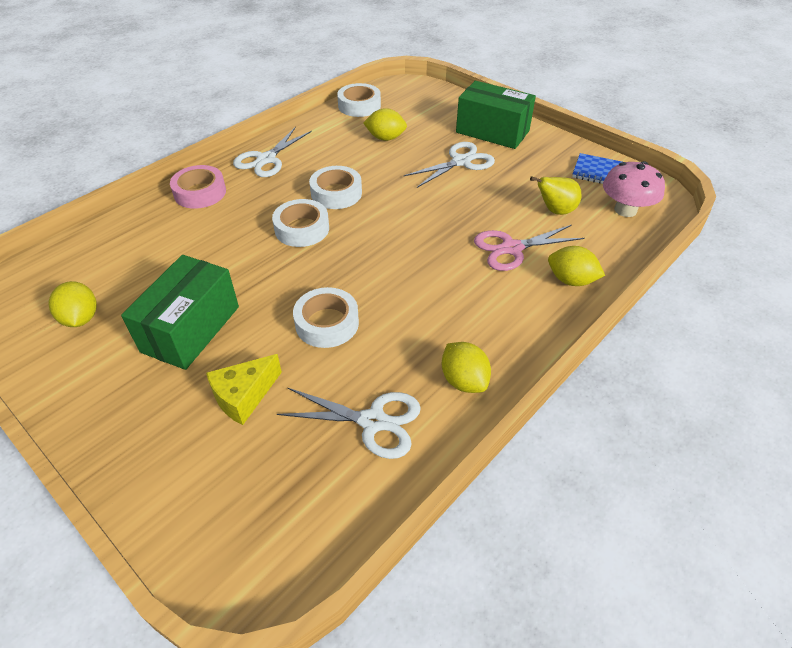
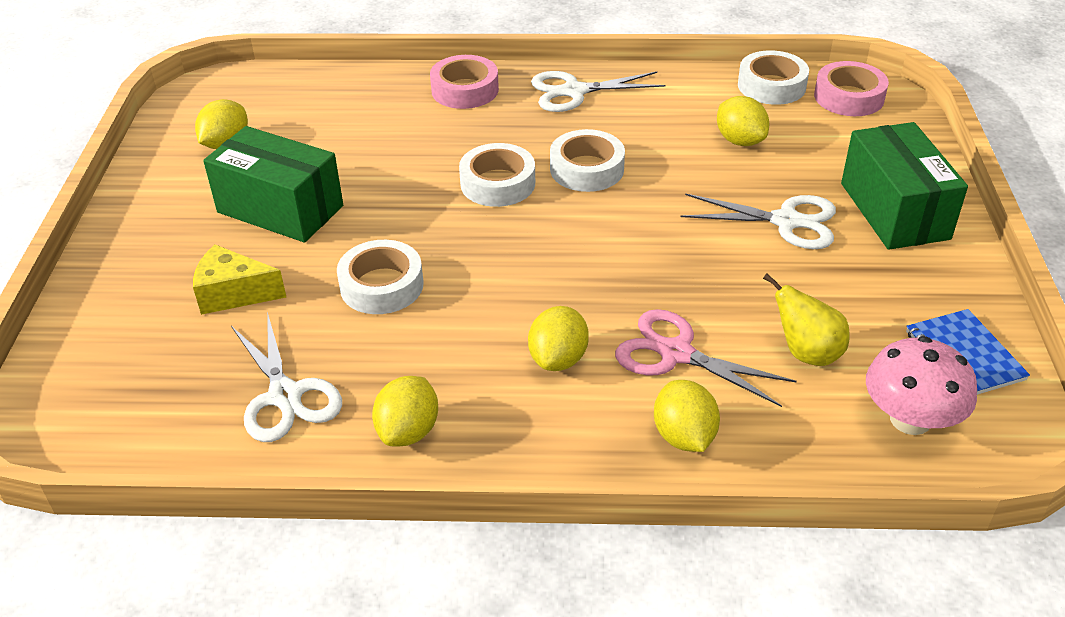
camera: 50 degrees right, 5 degrees down
(191, 329) = (280, 209): green box -> green box turned 45 degrees clockwise
(400, 93) = (849, 97): none -> pink tape
(471, 289) = (558, 359): none -> yellow lemon

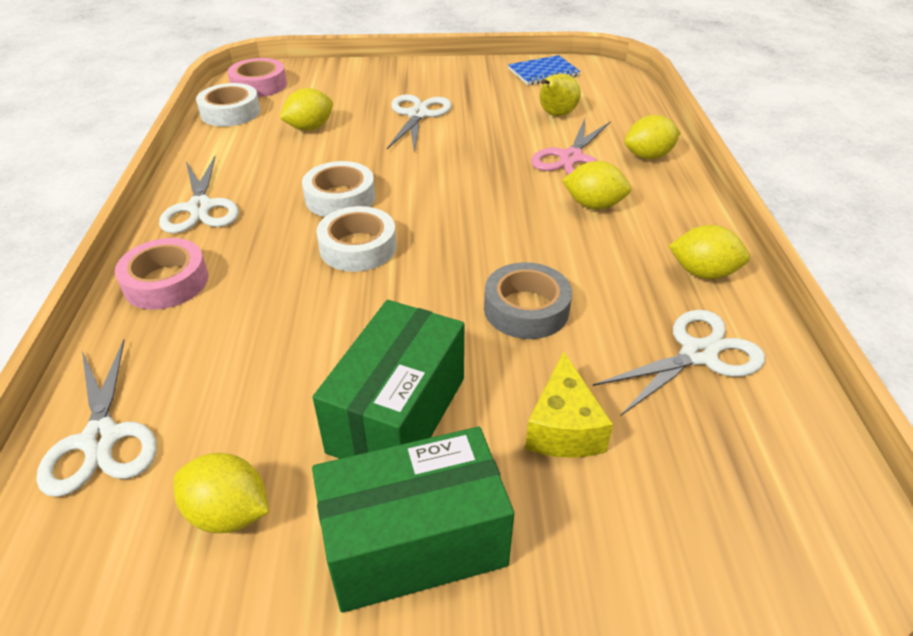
camera: 95 degrees left, 0 degrees up
(306, 90) = (101, 439): none -> white scissors
(381, 285) = (526, 309): white tape -> grey tape
(894, 211) = (405, 80): green box -> green box (414, 542)
(910, 419) = (601, 90): pink mushroom -> none

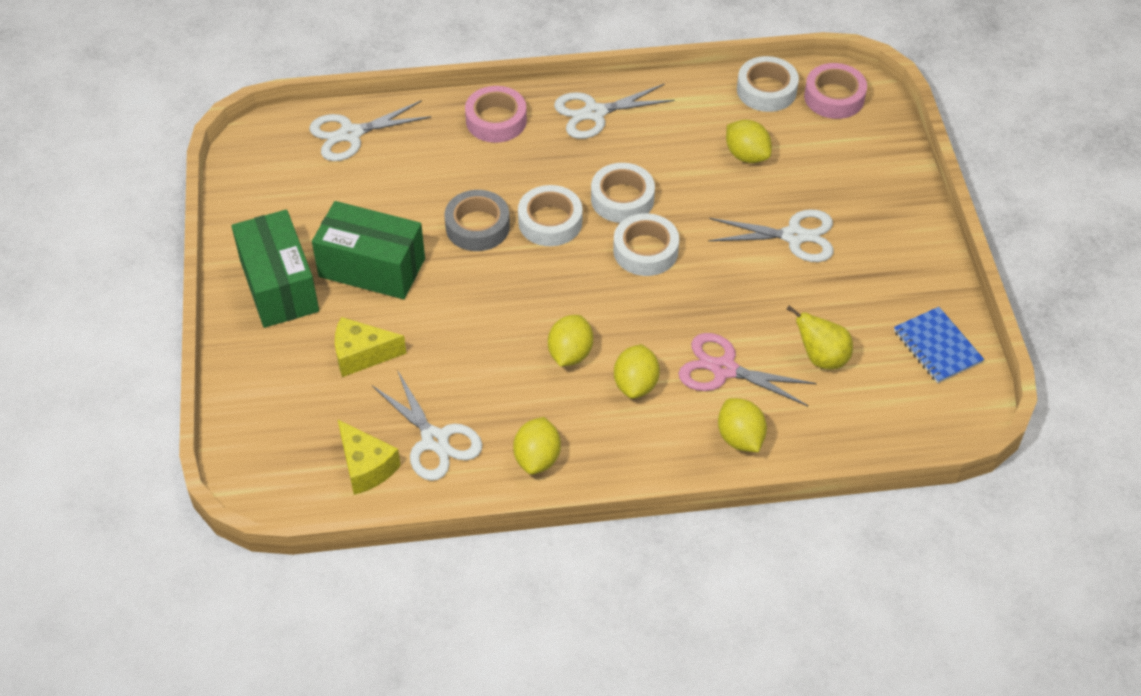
camera: 85 degrees right, 10 degrees up
(229, 513) = (299, 203): yellow lemon -> yellow lemon (570, 354)
(417, 188) = (645, 251): none -> white tape
(526, 309) = (480, 334): grey tape -> grey tape (477, 226)
(759, 424) = (366, 467): none -> yellow cheese

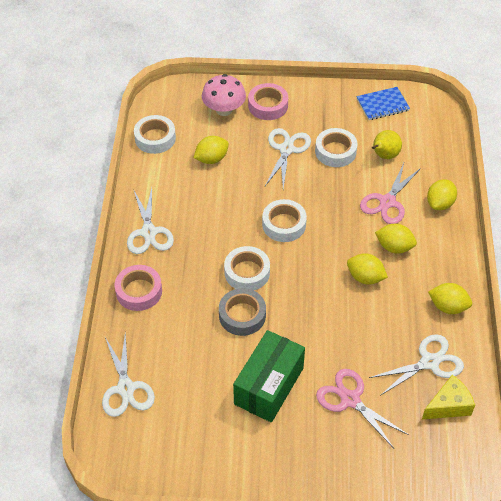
camera: 80 degrees left, 0 degrees up
(279, 286) = (275, 450): green box -> none
(362, 355) = (350, 400): yellow cheese -> pink scissors
(622, 199) = (235, 229): white tape -> white tape (335, 151)
(740, 438) = (440, 204): yellow lemon -> yellow lemon turned 45 degrees counterclockwise
(834, 97) = (171, 107): pink tape -> pink tape (268, 106)
(851, 154) = (224, 110): none -> pink mushroom

